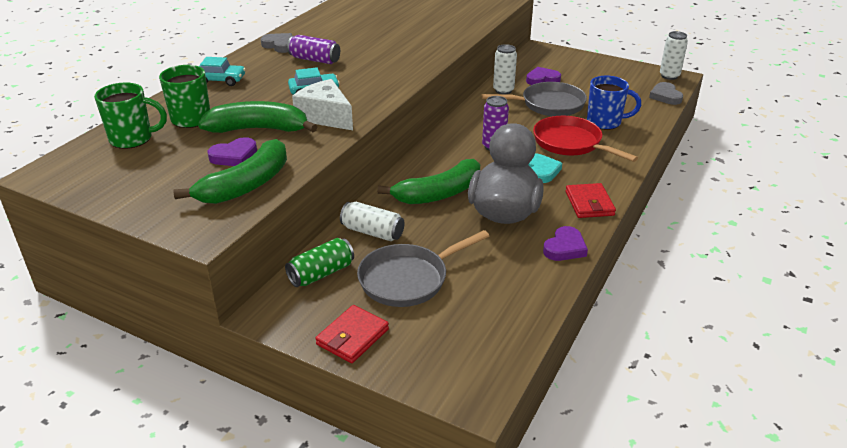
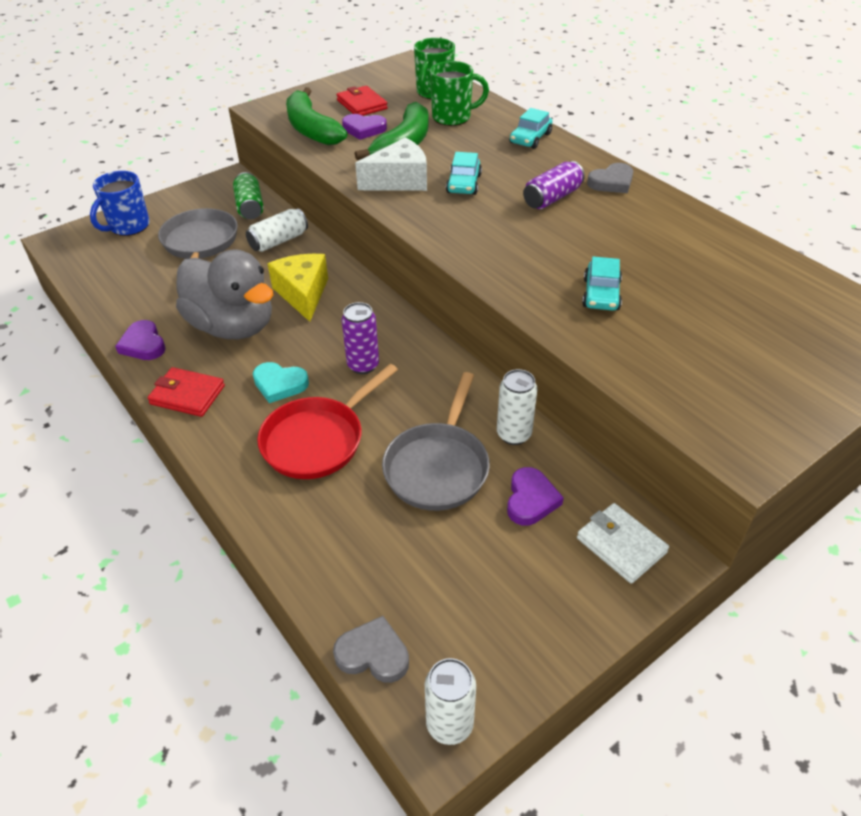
camera: 115 degrees right, 10 degrees up
(234, 156) = (364, 129): purple heart -> purple heart turned 75 degrees counterclockwise
(352, 337) = (168, 207): red wallet -> red wallet (362, 105)
(417, 34) = (601, 294): none -> turquoise car
(439, 193) = (303, 294): green banana -> yellow cheese
(544, 58) = (621, 545): none -> white wallet
(570, 143) = (318, 440): red pan -> red pan turned 150 degrees clockwise
(605, 122) = (344, 508): blue mug -> blue mug (128, 226)

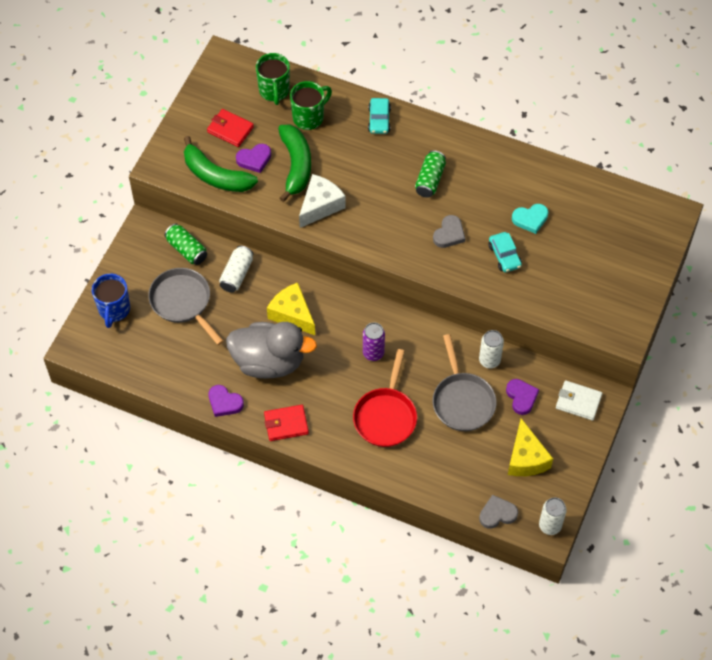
camera: 30 degrees left, 15 degrees up
(279, 384) = (334, 390): turquoise heart -> turquoise heart (530, 219)
(464, 184) = (365, 190): turquoise car -> none
(481, 589) = (526, 458): none -> yellow cheese
(552, 198) = (430, 180): purple can -> green can
(612, 182) = (459, 146): grey heart -> grey heart (449, 234)

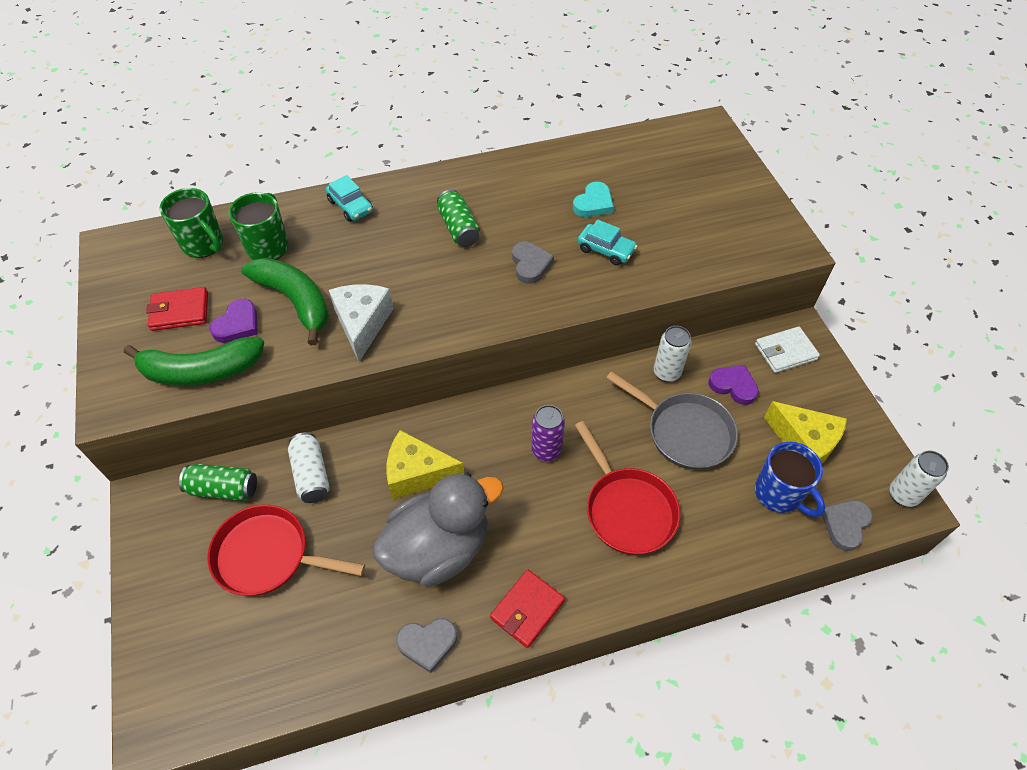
camera: 40 degrees left, 5 degrees down
(114, 310) = (177, 634): blue mug -> blue mug (779, 494)
(183, 302) = (268, 555): grey pan -> red pan
(224, 402) = (427, 643): purple heart -> grey heart

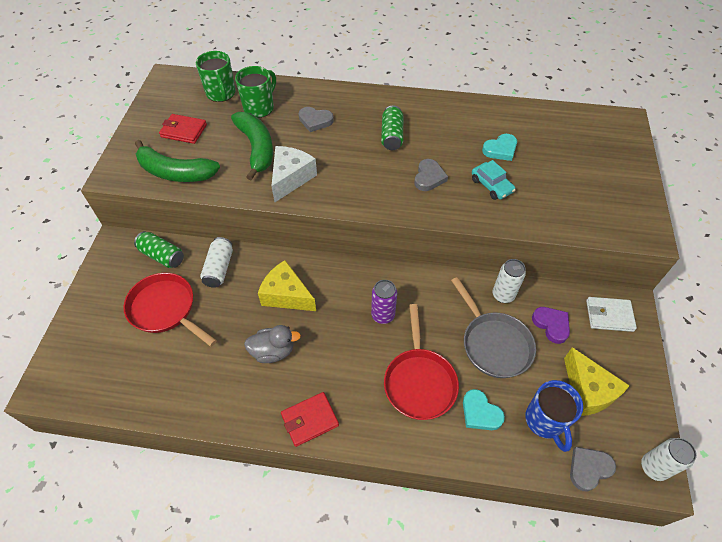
camera: 25 degrees right, 0 degrees up
(237, 324) = (213, 151): purple heart -> none
(351, 206) = (326, 98): turquoise car -> none
(427, 643) = (231, 412): grey heart -> grey heart (315, 121)
(438, 548) = (273, 351): grey duck -> grey duck, size x0.54
(709, 515) = (480, 413): none -> turquoise heart

